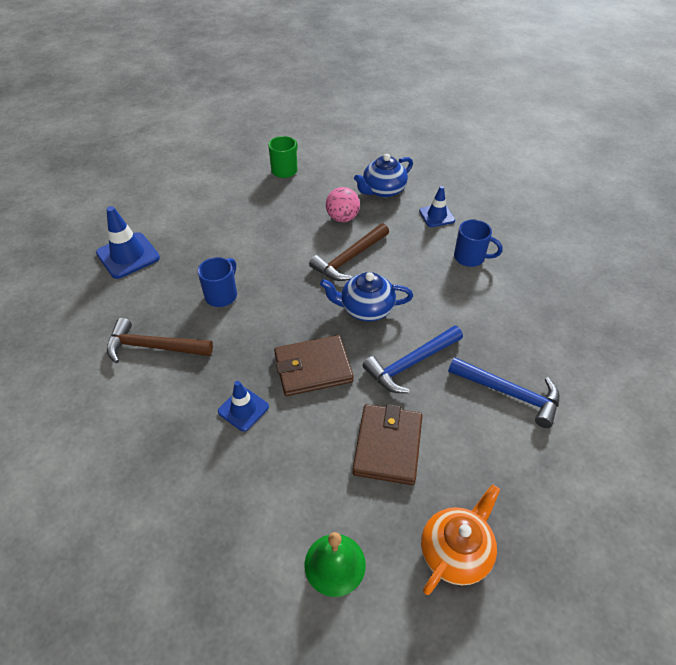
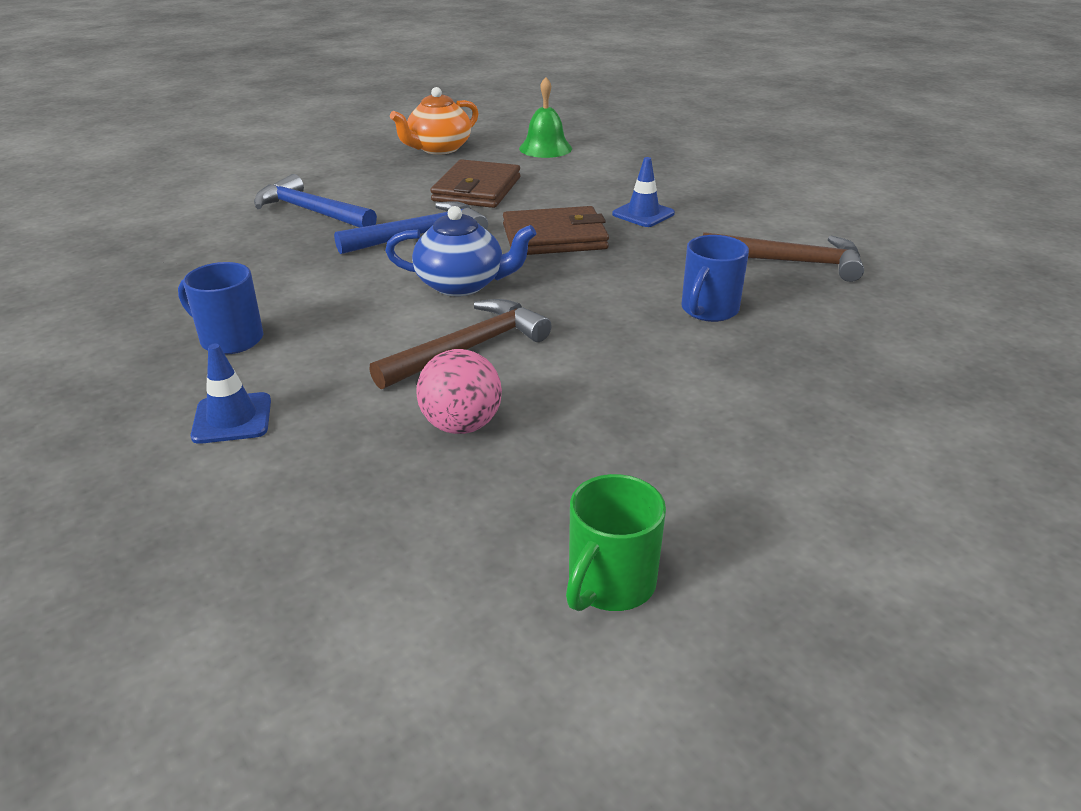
camera: 175 degrees left, 15 degrees down
(128, 255) = (933, 375): blue traffic cone -> none
(383, 190) = (326, 492): blue teapot -> none

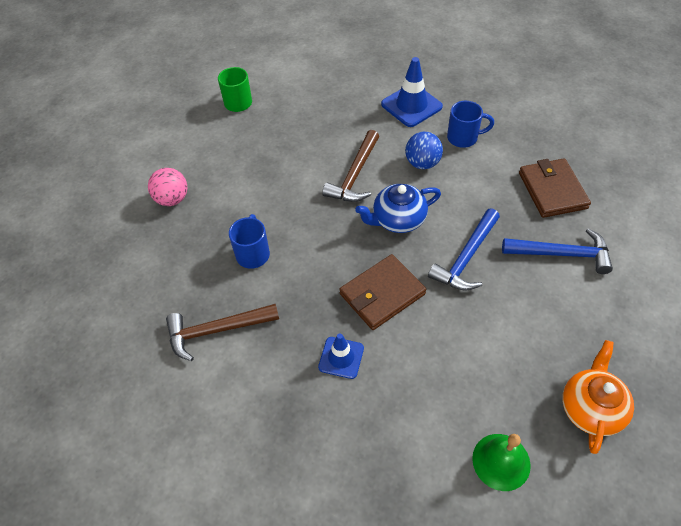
camera: 155 degrees right, 20 degrees up
(232, 418) = (411, 105): blue traffic cone -> blue traffic cone, size x1.59
(342, 329) = (422, 163): none -> blue ball
(461, 425) = (325, 136): pink ball -> pink ball (172, 199)
(476, 189) = (487, 340): brown wallet -> brown wallet (552, 190)

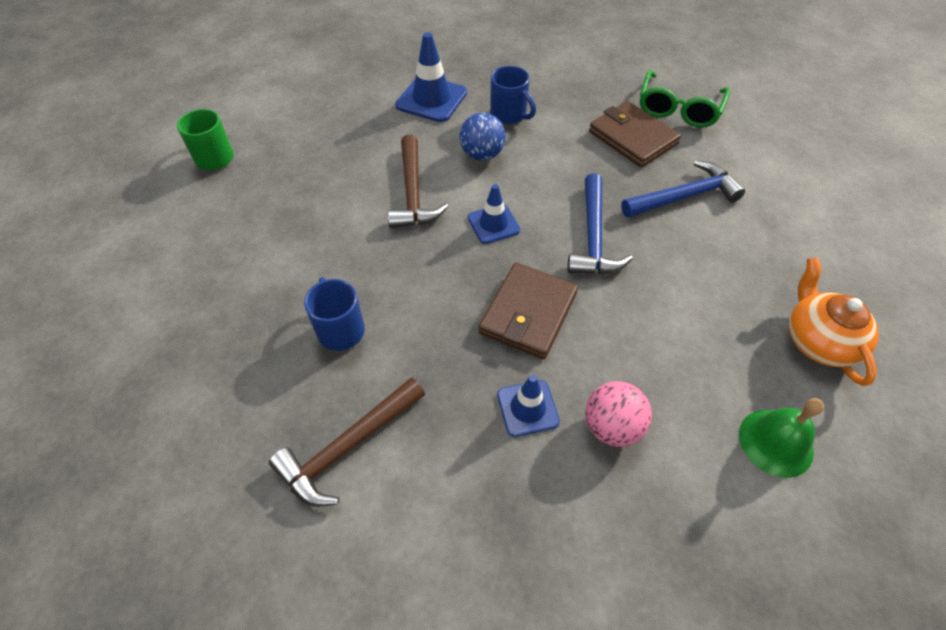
camera: 30 degrees left, 0 degrees up
(172, 199) = (187, 304): pink ball -> pink ball (611, 427)
(398, 220) = (493, 224): blue teapot -> blue traffic cone
(463, 138) = (509, 115): blue mug -> blue mug turned 75 degrees clockwise
(610, 179) = (678, 109): none -> green glasses

